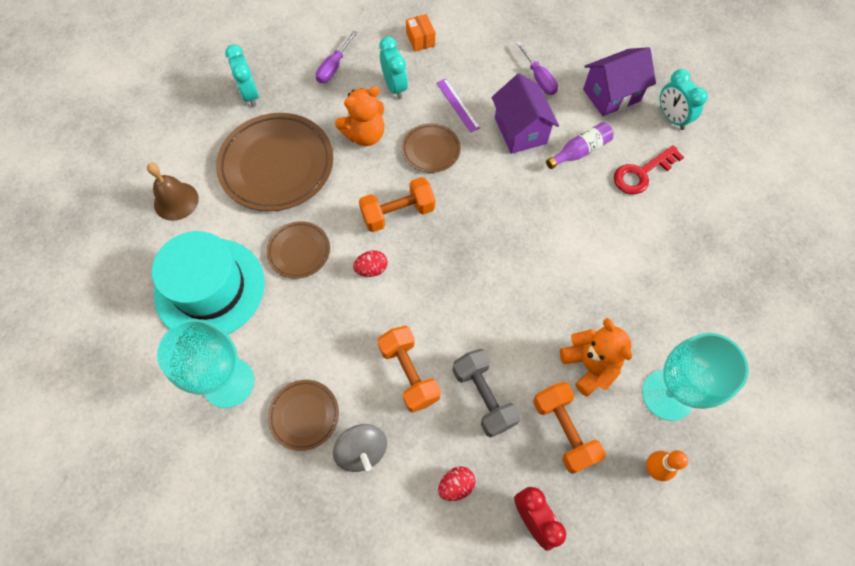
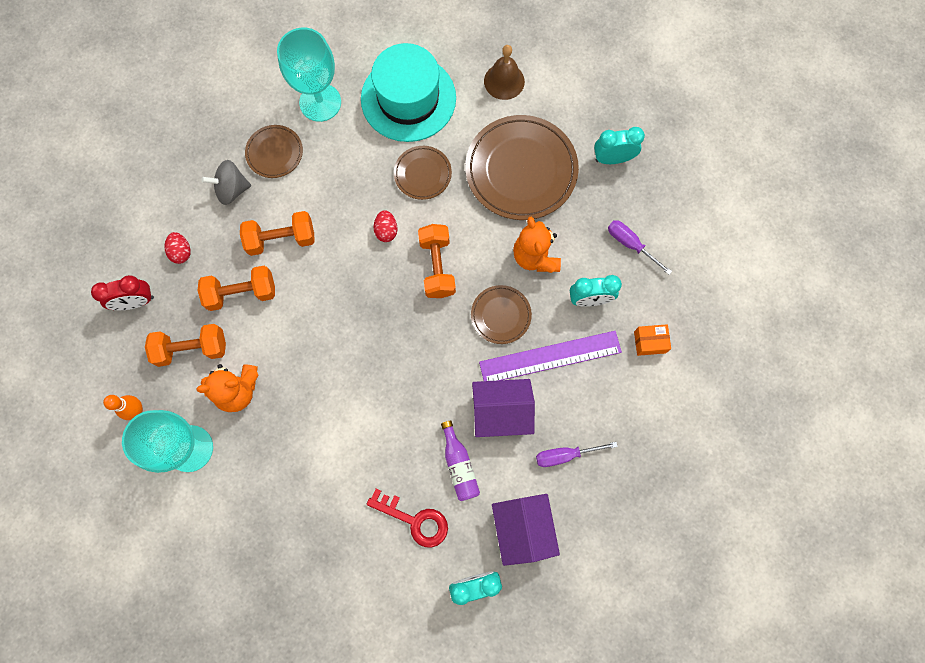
camera: 105 degrees right, 10 degrees up
(458, 105) = (550, 357): purple ruler -> purple ruler, size x1.86
(483, 397) = (241, 293): grey dumbbell -> orange dumbbell
(641, 173) = (415, 520): red key -> red key turned 135 degrees clockwise

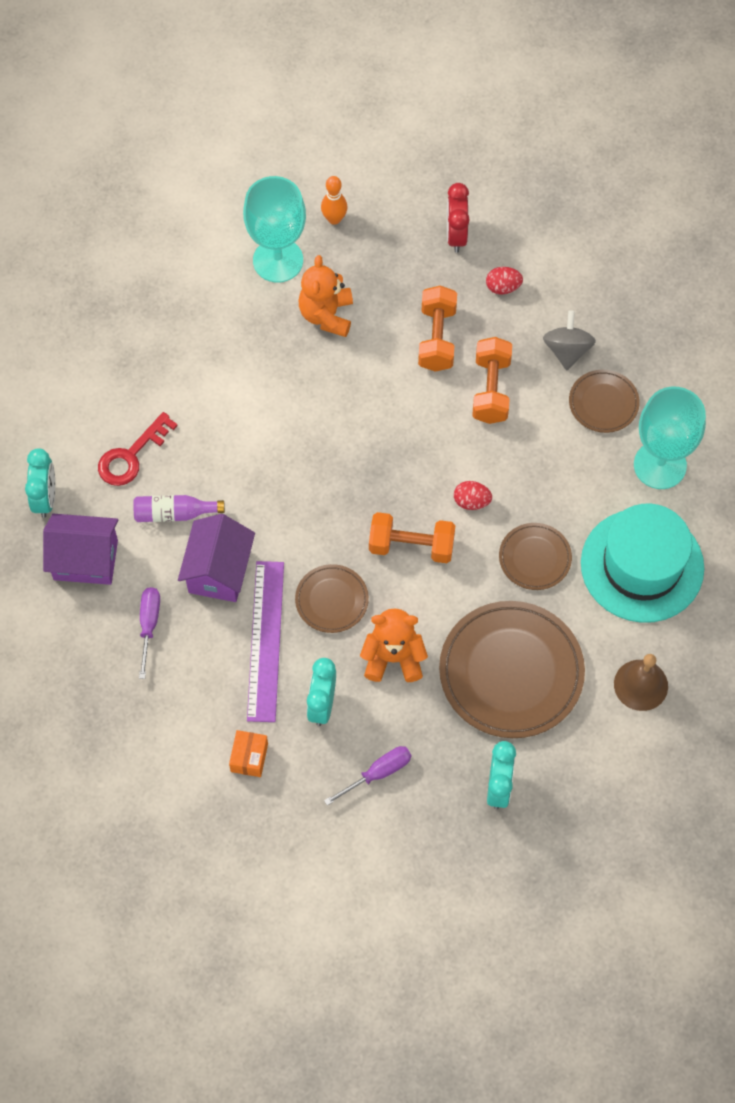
camera: 105 degrees right, 10 degrees down
(192, 349) = (386, 280): orange dumbbell -> none

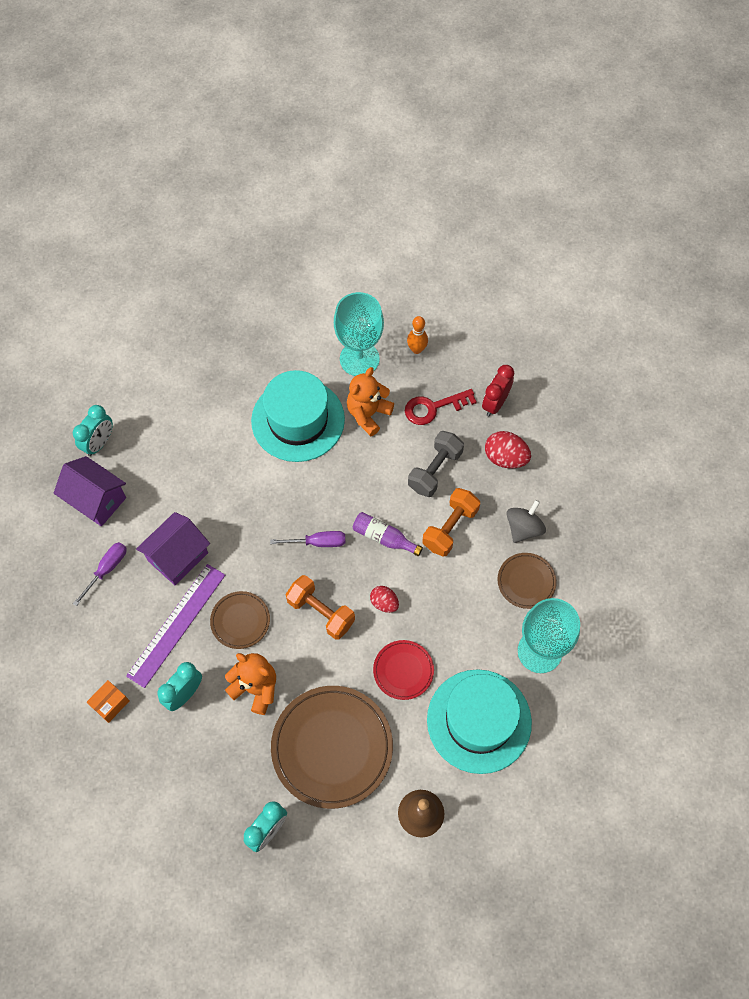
camera: 30 degrees right, 0 degrees up
(131, 456) = (173, 444): red key -> red key (433, 408)
(174, 513) = (175, 499): purple bottle -> purple bottle (384, 537)
(253, 360) = (298, 420): none -> turquoise hat
(378, 773) = (190, 768): purple screwdriver -> purple screwdriver (318, 542)
(437, 338) = (435, 470): orange dumbbell -> grey dumbbell
(503, 287) = (505, 458): red egg -> red egg, size x1.57
(535, 558) = (403, 670): brown plate -> red plate

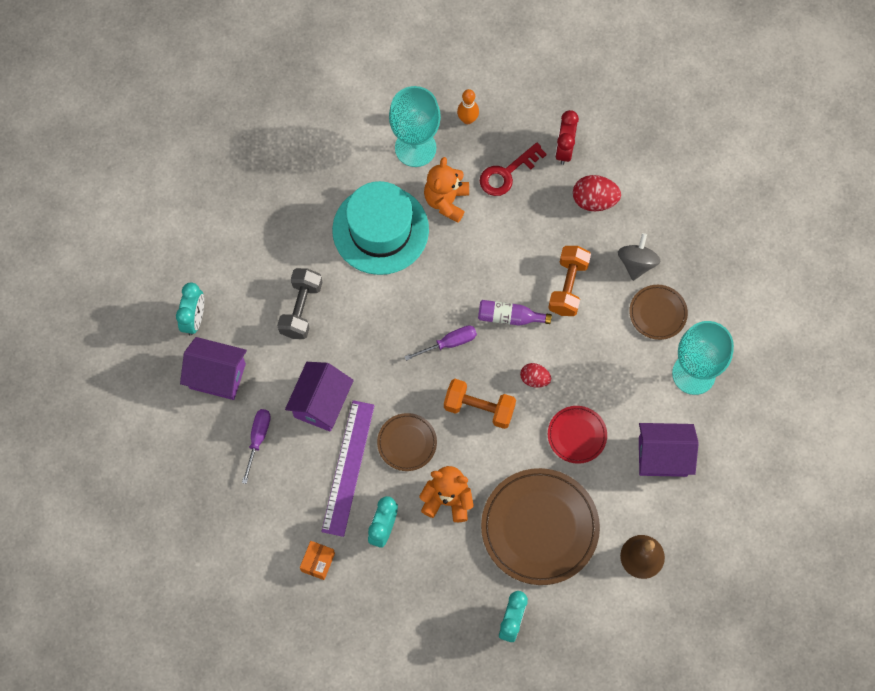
camera: 20 degrees left, 5 degrees up
(435, 470) = (532, 235): grey dumbbell -> grey dumbbell (301, 309)
(479, 721) = (662, 456): turquoise hat -> purple house

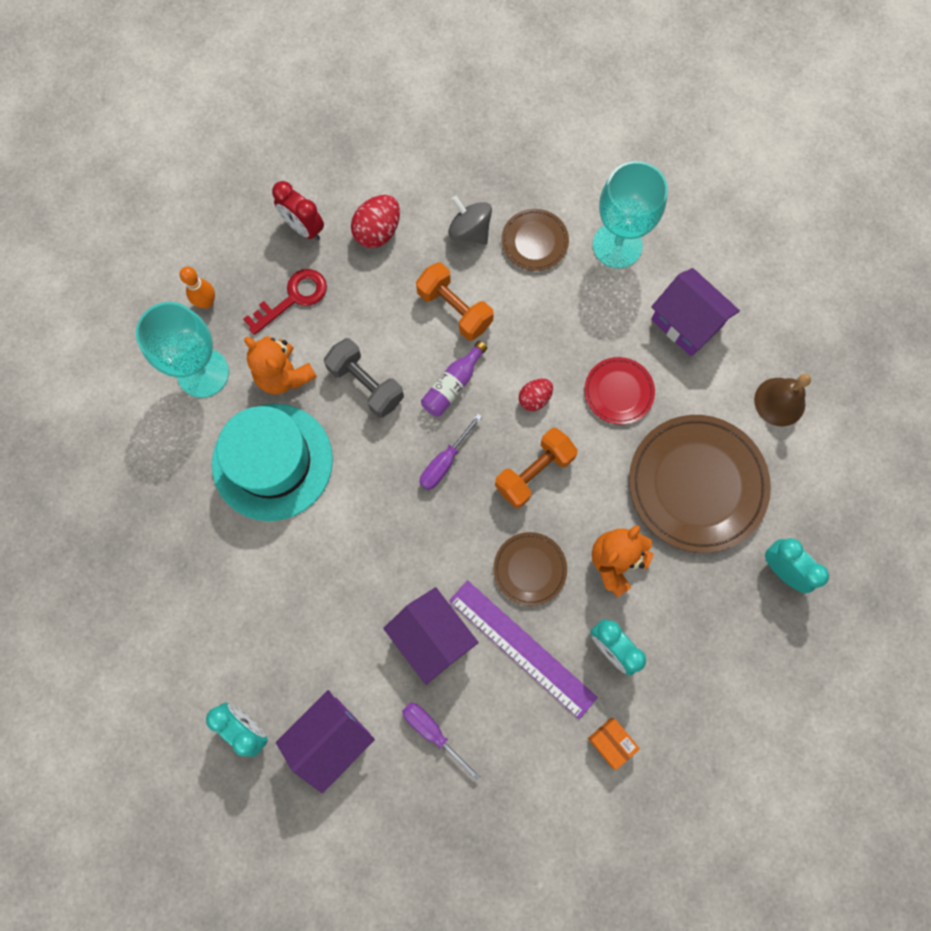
camera: 60 degrees left, 5 degrees up
(301, 309) = (310, 598): grey dumbbell -> grey dumbbell (366, 384)
(449, 343) = (444, 462): purple screwdriver -> purple screwdriver turned 150 degrees counterclockwise
(507, 173) = (293, 298): red key -> red key turned 120 degrees counterclockwise
(662, 456) = (686, 323): purple house -> purple house turned 75 degrees counterclockwise

